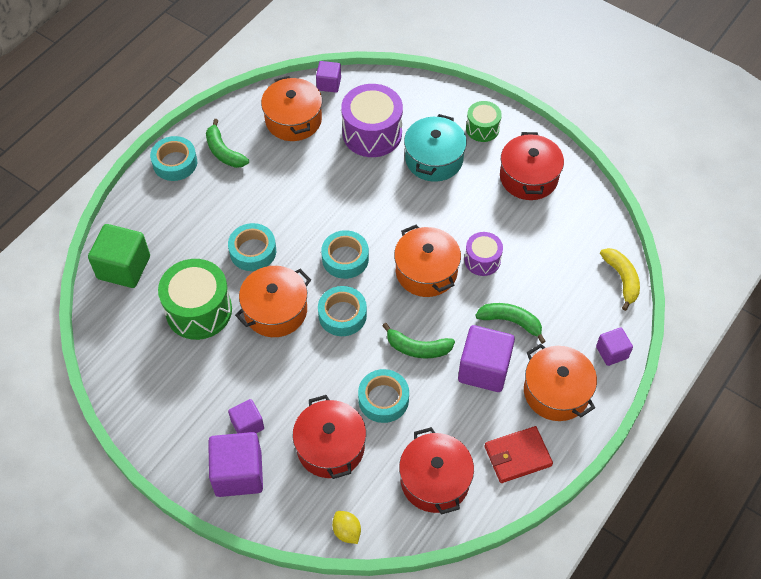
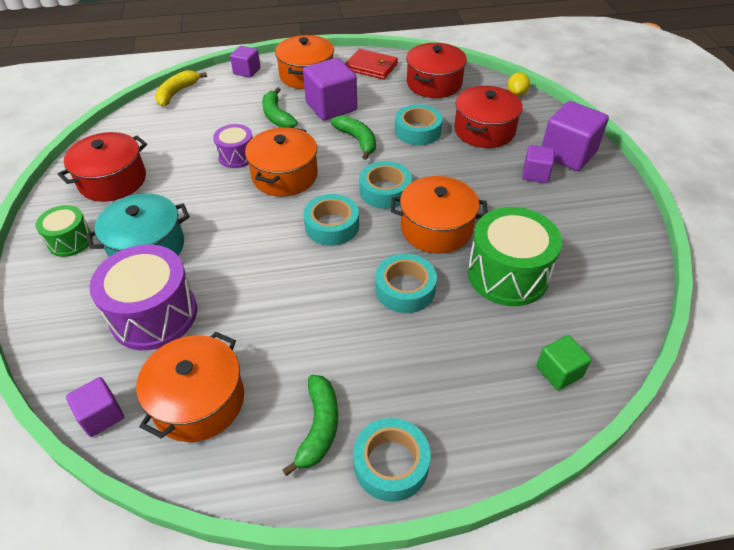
camera: 135 degrees left, 10 degrees down
(124, 267) = (559, 372): green cube -> green cube, size x0.56

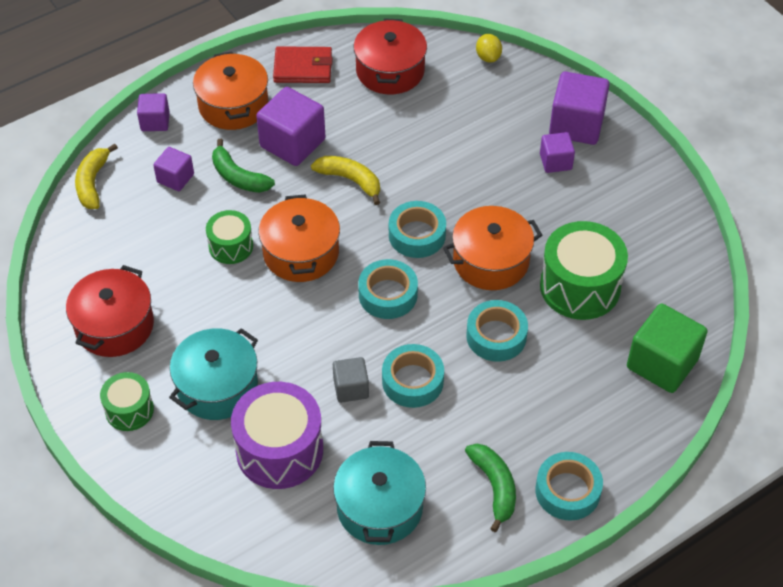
camera: 25 degrees left, 5 degrees up
(102, 415) = (304, 553): purple cube -> purple cube (175, 178)
(199, 401) = (379, 507): orange pot -> turquoise pot
(237, 156) = (231, 246): purple drum -> green drum
(250, 287) = (351, 388): none -> grey cube
(357, 140) = (350, 180): green banana -> yellow banana
(418, 131) = (408, 145): turquoise tape -> turquoise tape (412, 381)
(484, 130) = (478, 121): red pot -> none
(559, 372) = (662, 363): green cube -> green cube, size x1.77

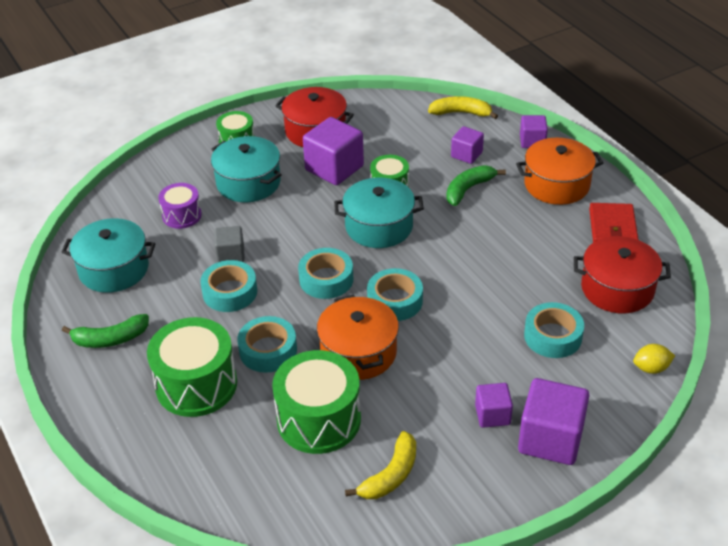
camera: 95 degrees right, 10 degrees down
(279, 450) = (182, 215): purple drum -> purple drum, size x0.56
(292, 143) = (511, 221): purple cube -> purple cube (334, 168)
(301, 253) = (379, 226): orange pot -> turquoise pot
(350, 180) = (464, 258): yellow banana -> yellow banana (391, 475)
(550, 393) = (196, 384): none -> green drum
(567, 491) = (91, 388): turquoise tape -> turquoise tape (553, 336)
(662, 363) = (211, 478): green cube -> none

